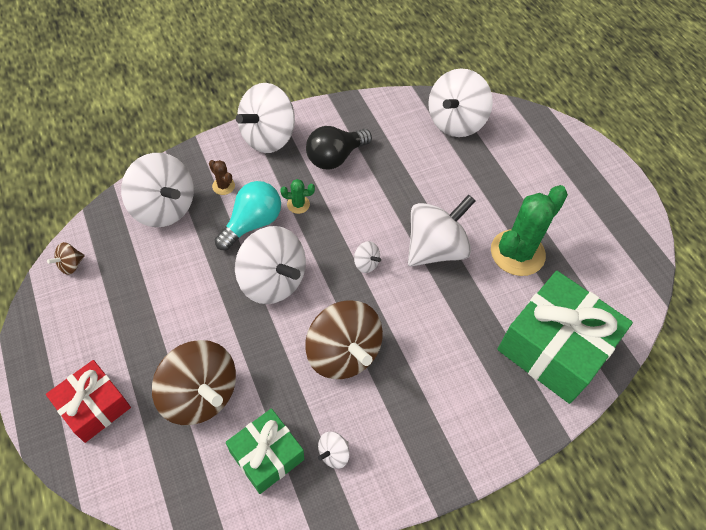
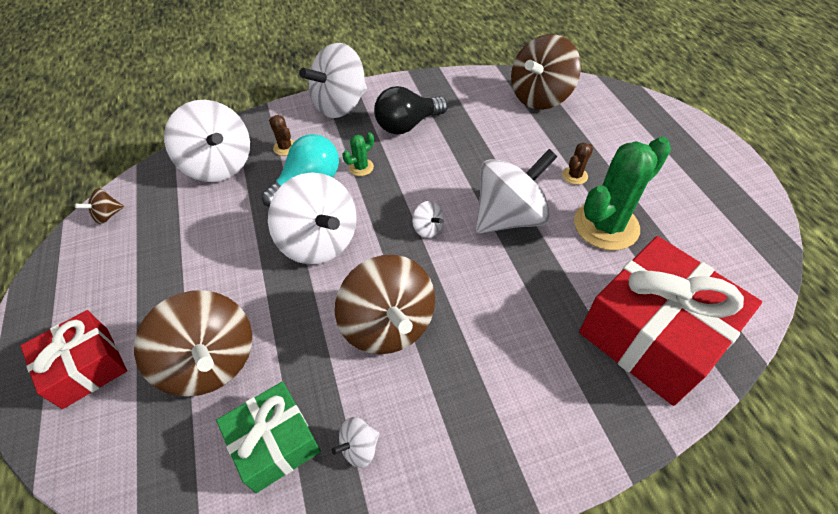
camera: 10 degrees right, 5 degrees down
(298, 204) = (361, 167): green cactus -> green cactus turned 45 degrees counterclockwise
(455, 122) = (540, 97): white spinning top -> brown spinning top
(490, 205) = (574, 176): none -> brown cactus
(554, 348) = (652, 334): green gift -> red gift

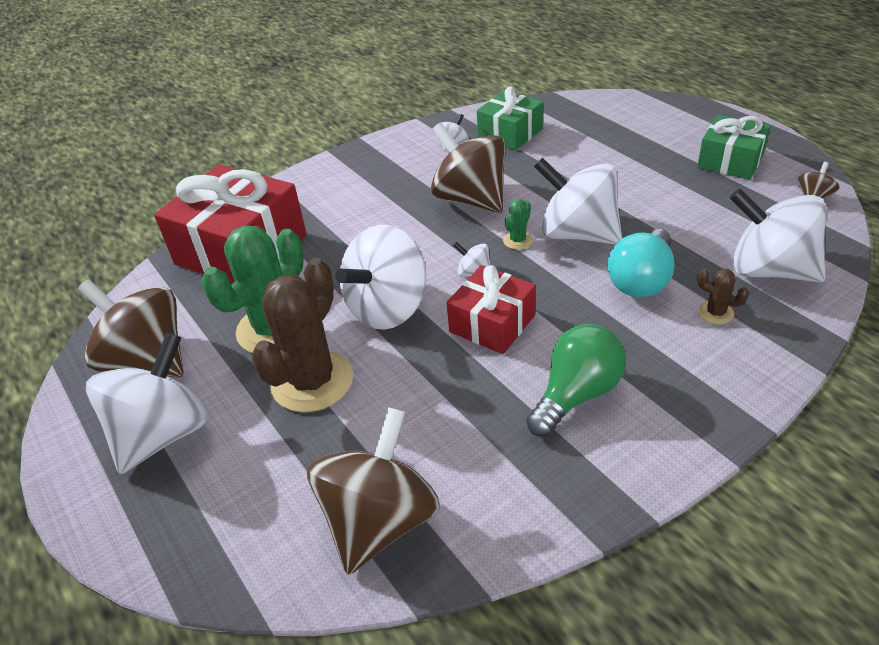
camera: 165 degrees right, 10 degrees down
(86, 367) = (677, 126): red gift -> red gift (492, 323)
(109, 284) = (730, 161): none -> green gift
(210, 362) = (591, 149): brown spinning top -> brown spinning top (148, 360)
(340, 105) = (706, 400): white spinning top -> white spinning top (163, 434)
(361, 167) = (595, 315): green cactus -> green cactus (518, 240)
(407, 125) = (576, 394): black light bulb -> green light bulb
(574, 176) = (312, 381): brown cactus -> brown cactus, size x2.33

